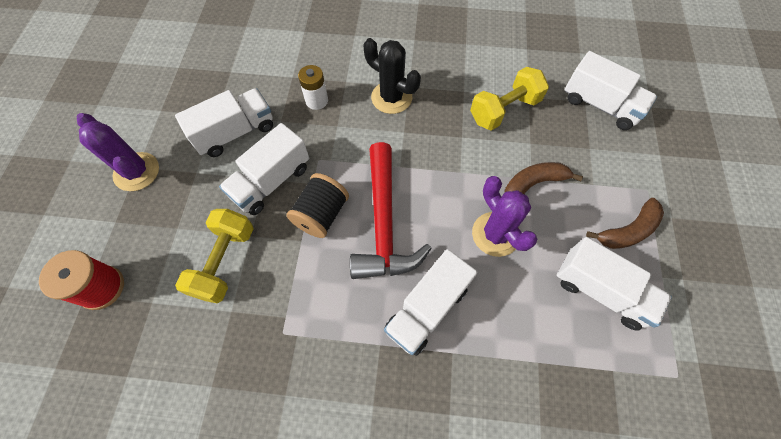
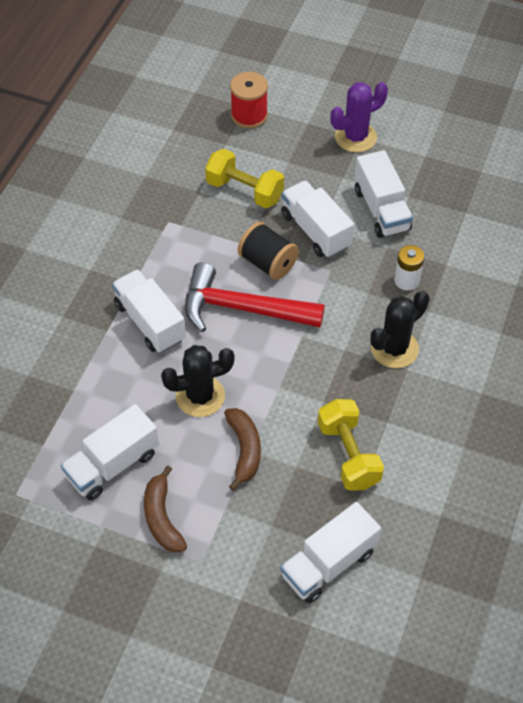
camera: 105 degrees right, 10 degrees down
(495, 234) = (200, 396): purple cactus -> black cactus

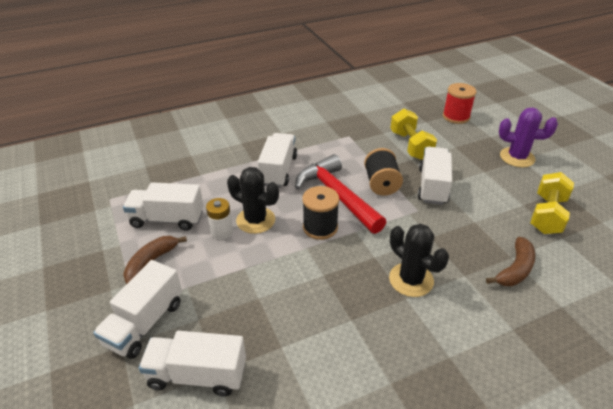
camera: 45 degrees right, 15 degrees down
(244, 450) = (241, 264): brown banana -> brown banana (515, 269)
(267, 356) = (320, 227): none -> black spool
(348, 455) = (299, 318): yellow dumbbell -> yellow dumbbell (547, 215)
(381, 210) = (493, 200): white truck -> white truck (145, 323)
(394, 348) = (411, 280): black cactus -> black cactus turned 45 degrees clockwise
(406, 280) = (467, 248): white battery -> white battery (221, 232)

